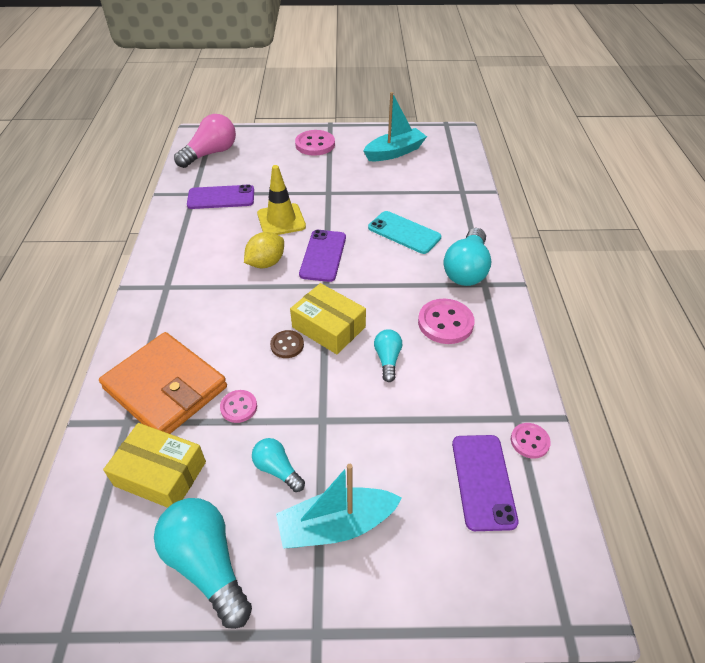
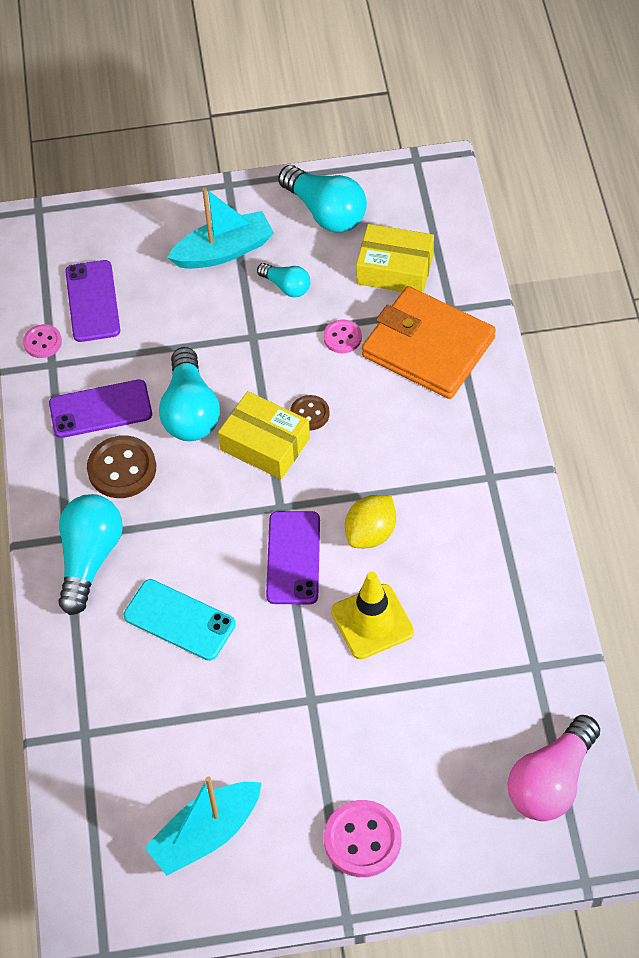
camera: 175 degrees right, 10 degrees up
(221, 198) = (485, 661): purple phone -> purple phone (100, 409)
(387, 359) = (190, 411): turquoise light bulb -> turquoise light bulb, size x1.83
(445, 323) = (122, 469): pink button -> brown button

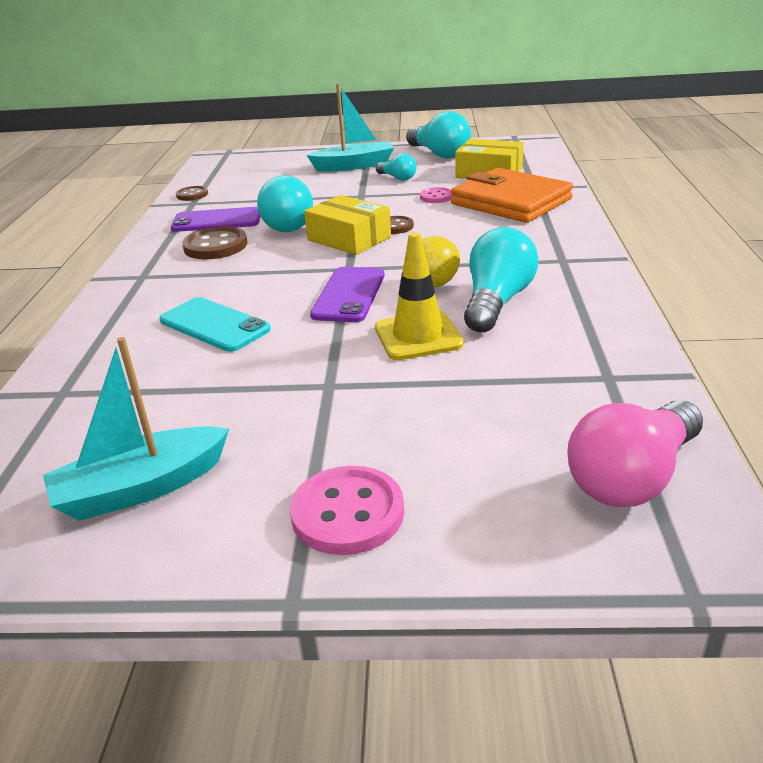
camera: 10 degrees right, 25 degrees down
(42, 342) = (192, 195): pink button -> brown button
(89, 558) = (153, 287): turquoise light bulb -> turquoise light bulb (497, 302)
(93, 301) = (242, 181): purple phone -> none

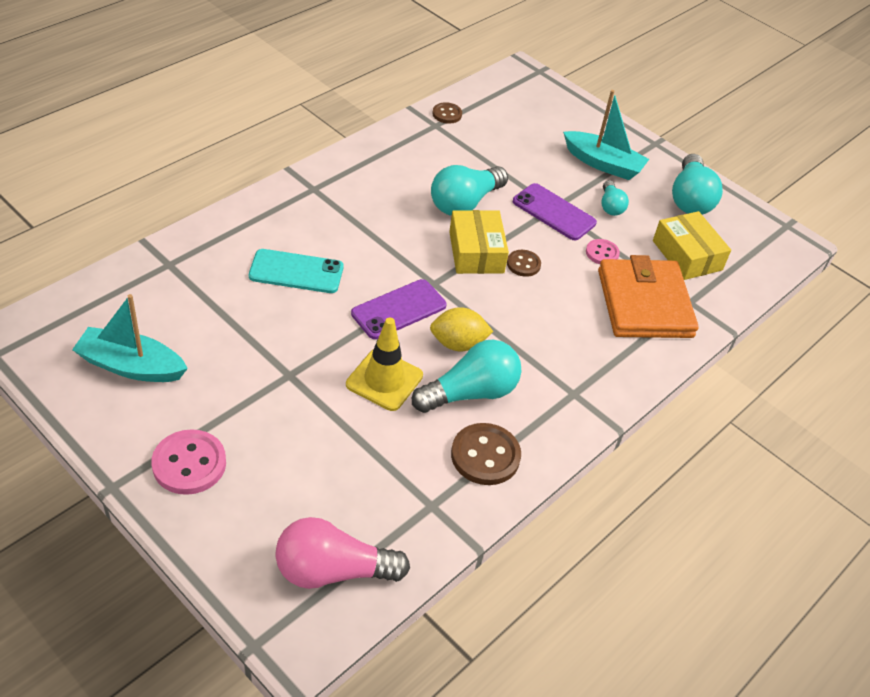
camera: 35 degrees right, 15 degrees up
(214, 325) = (296, 272): turquoise phone -> turquoise phone turned 75 degrees counterclockwise
(215, 246) = (389, 191): brown button -> brown button (485, 456)
(217, 221) = (424, 161): purple phone -> purple phone (554, 212)

